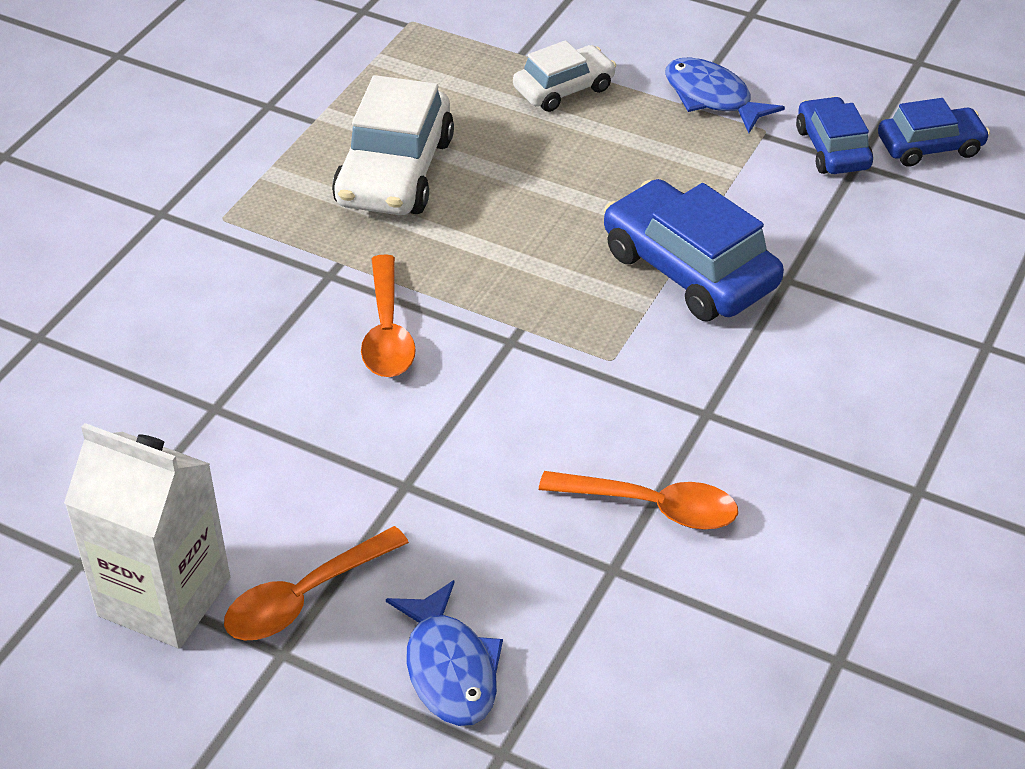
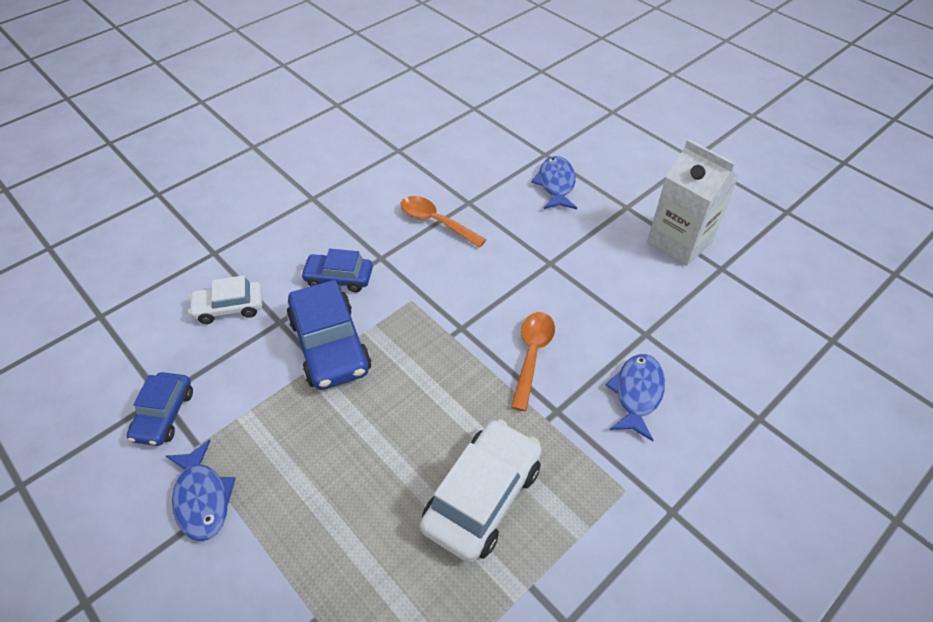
camera: 160 degrees left, 5 degrees up
(219, 322) = (637, 393): none -> blue fish
(304, 597) = (612, 225): orange spoon -> none
(564, 89) = (307, 552): white car -> white car (229, 308)
(930, 146) = (101, 395): blue car -> blue car (339, 278)

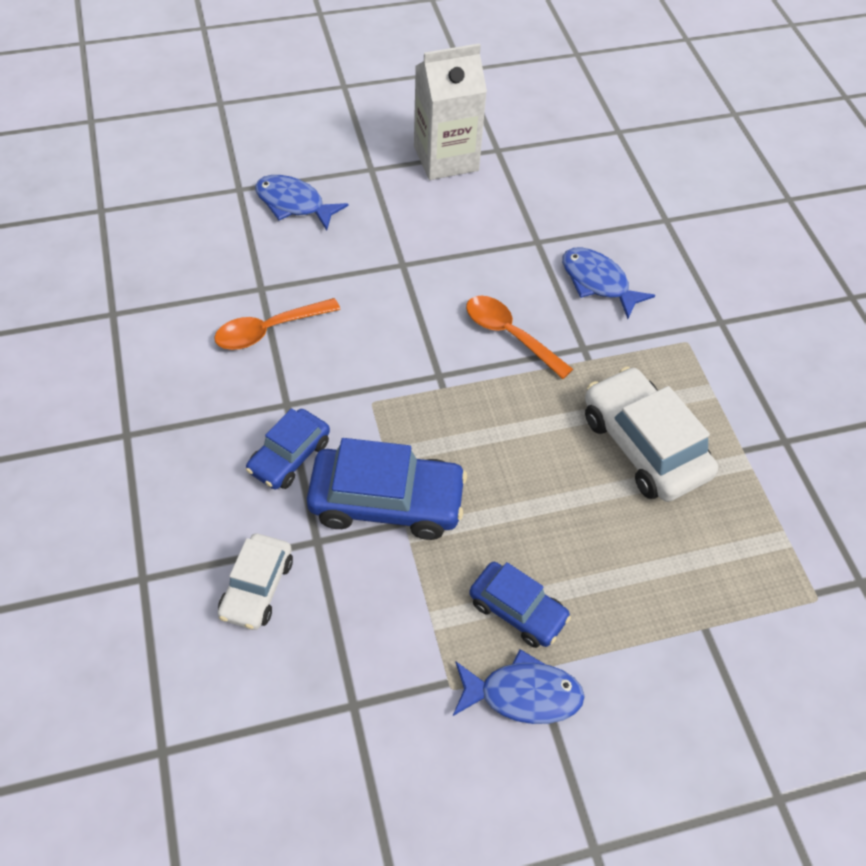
camera: 65 degrees left, 5 degrees up
(164, 415) = (384, 707): blue car -> blue car (517, 610)

